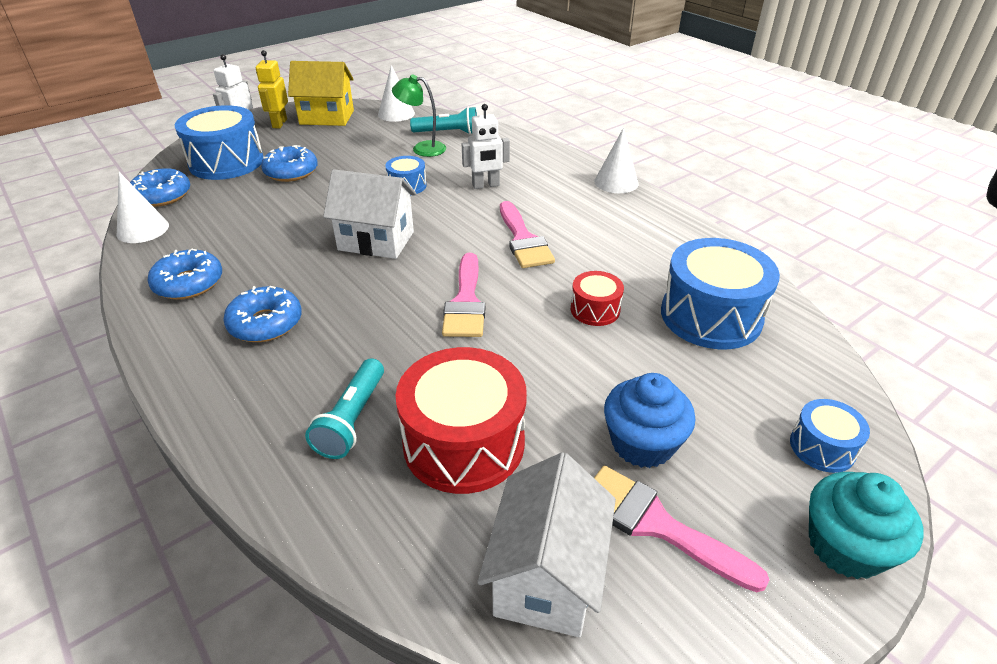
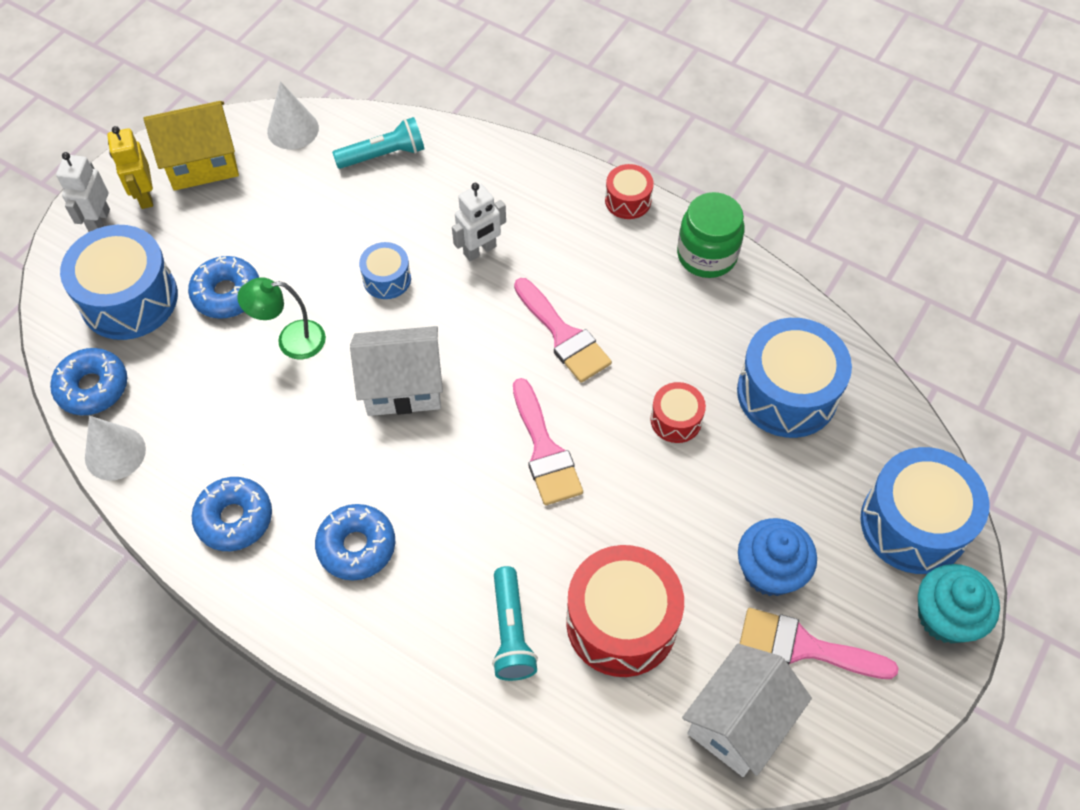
camera: 20 degrees left, 20 degrees up
(422, 148) = (367, 198): green lamp -> green lamp (291, 340)
(546, 576) = (738, 722): white house -> white house turned 45 degrees clockwise
(616, 182) = (628, 200): white cone -> red drum
(669, 221) = (706, 255): none -> green jar
(822, 447) = (914, 524): blue drum -> blue drum, size x1.98

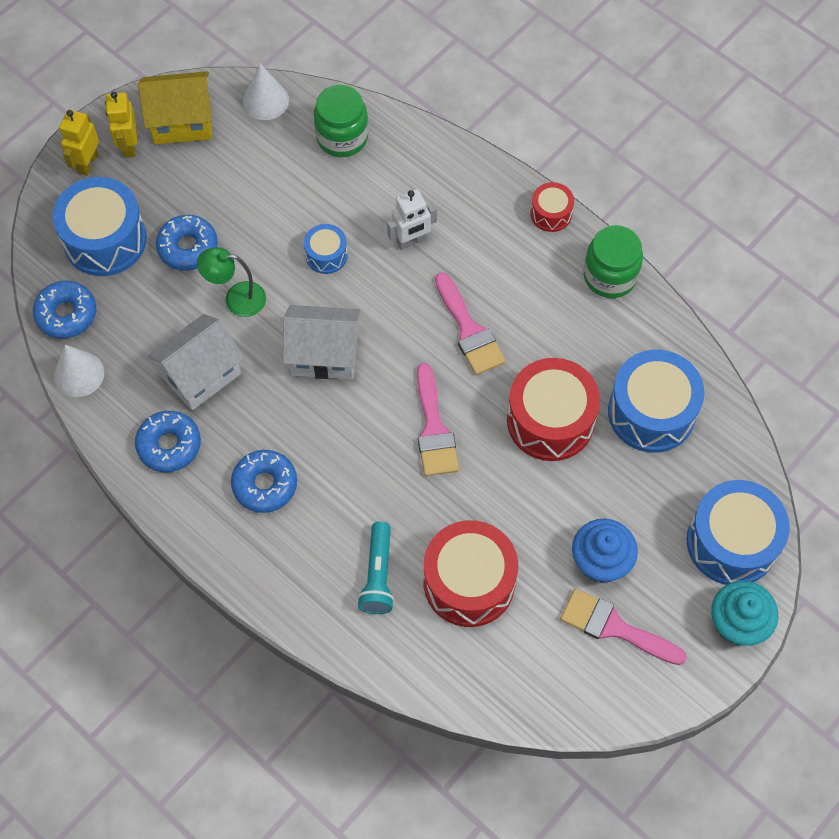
camera: 10 degrees right, 5 degrees up
(99, 221) = (87, 163): white robot -> yellow robot
(383, 155) = (342, 137): turquoise flashlight -> green jar
(676, 420) = (550, 420): red drum -> red drum, size x1.98
(738, 722) = (546, 677): white house -> white house (201, 375)

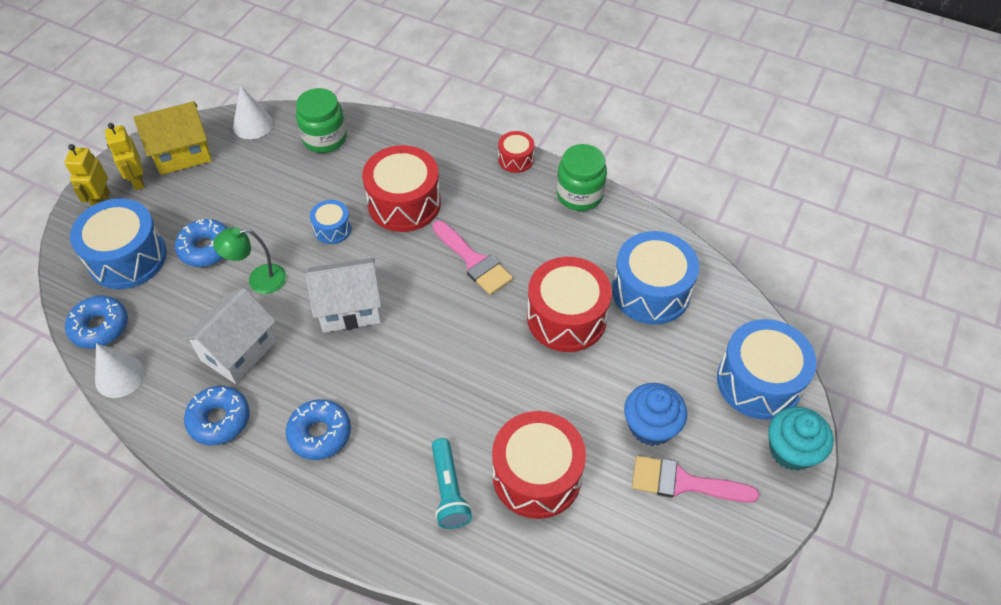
camera: 15 degrees left, 10 degrees down
(411, 241) = (404, 203): white robot -> red drum
(434, 429) = (465, 348): pink brush -> none

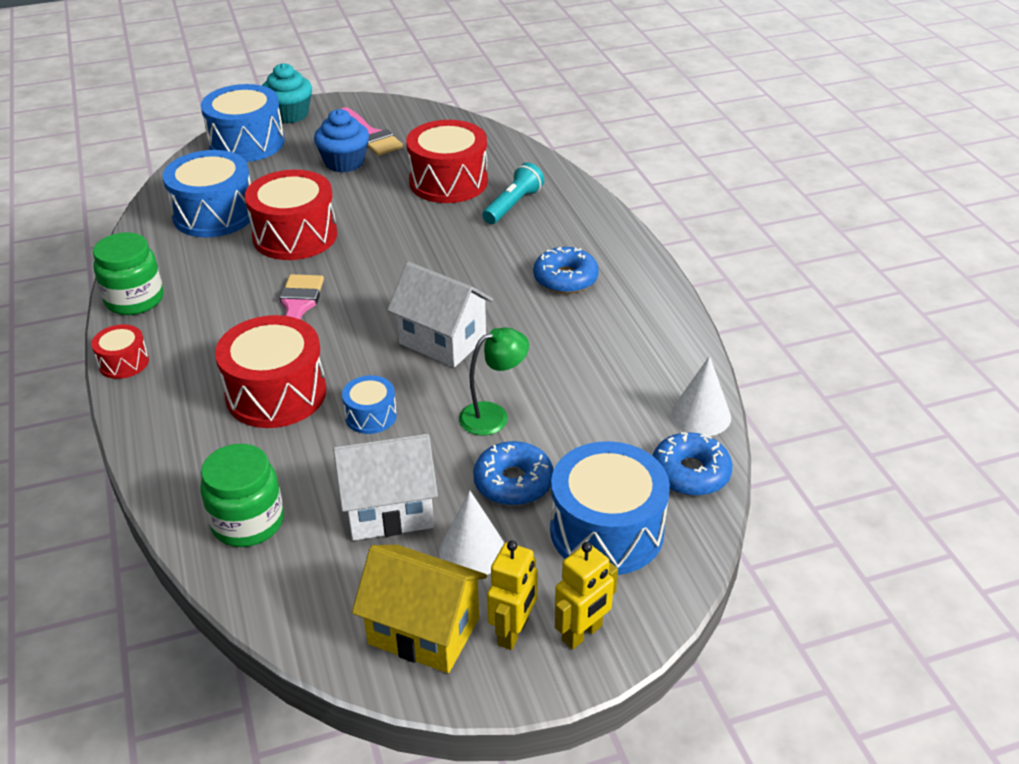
camera: 135 degrees left, 15 degrees down
(219, 419) = (636, 331): blue donut -> none
(238, 351) = (573, 369): white house -> white house (389, 510)
(253, 124) = (297, 609): white cone -> white cone (472, 551)
(259, 280) = (493, 415): green lamp -> green lamp turned 60 degrees counterclockwise

